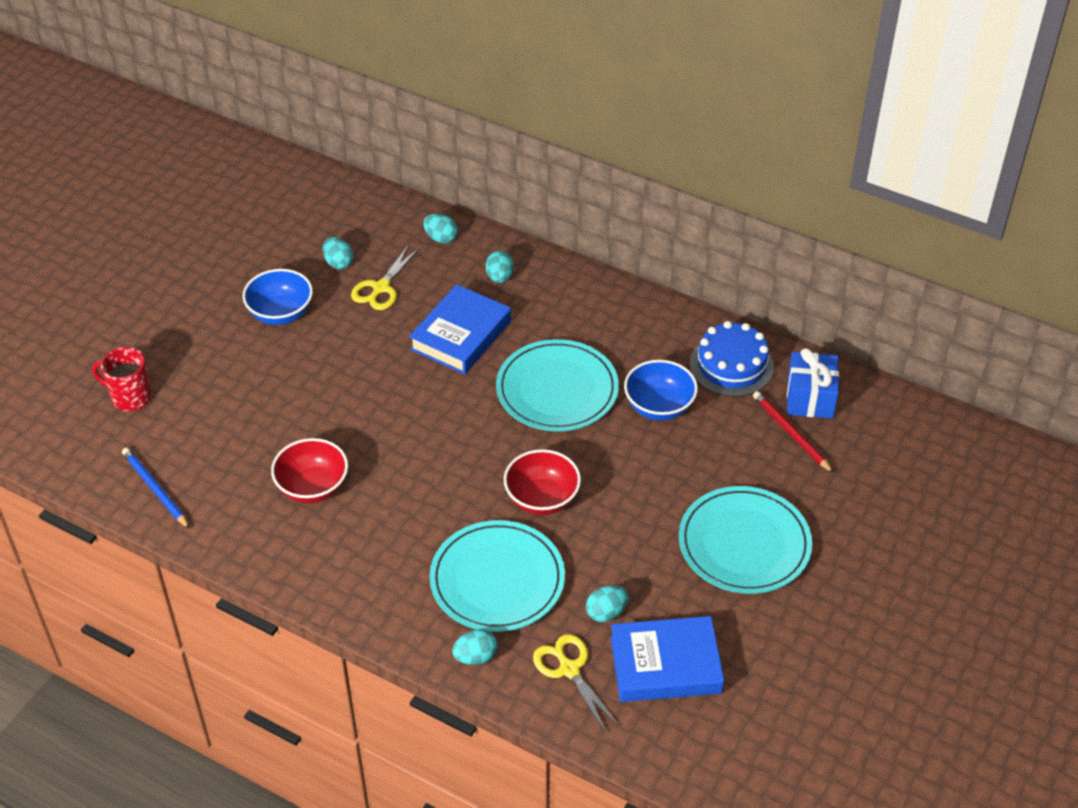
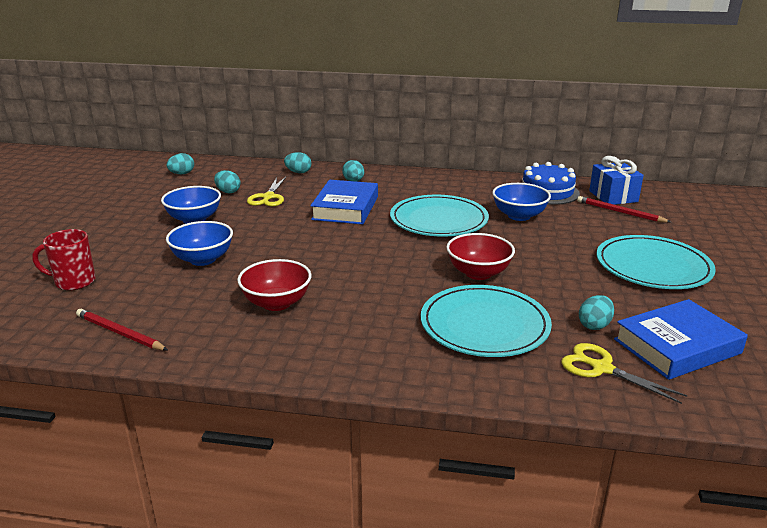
camera: 20 degrees left, 20 degrees down
(155, 489) = (119, 333): blue pencil -> red pencil
(266, 394) = (203, 259): none -> blue bowl
(475, 657) = (511, 380): turquoise egg -> turquoise egg (182, 174)

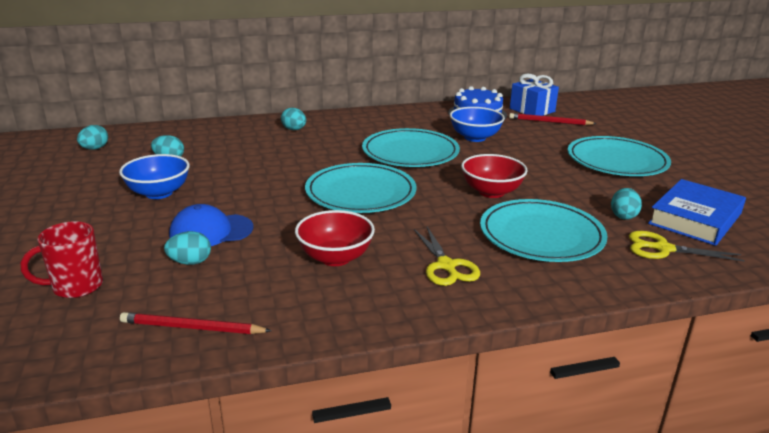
camera: 25 degrees left, 0 degrees up
(203, 259) = (211, 231): blue bowl -> blue cap
(268, 197) = (220, 157): yellow scissors -> yellow scissors (446, 266)
(298, 172) = (228, 129): turquoise egg -> turquoise egg (190, 262)
(345, 208) = (312, 155): blue book -> none
(355, 250) = (360, 192): none -> turquoise plate

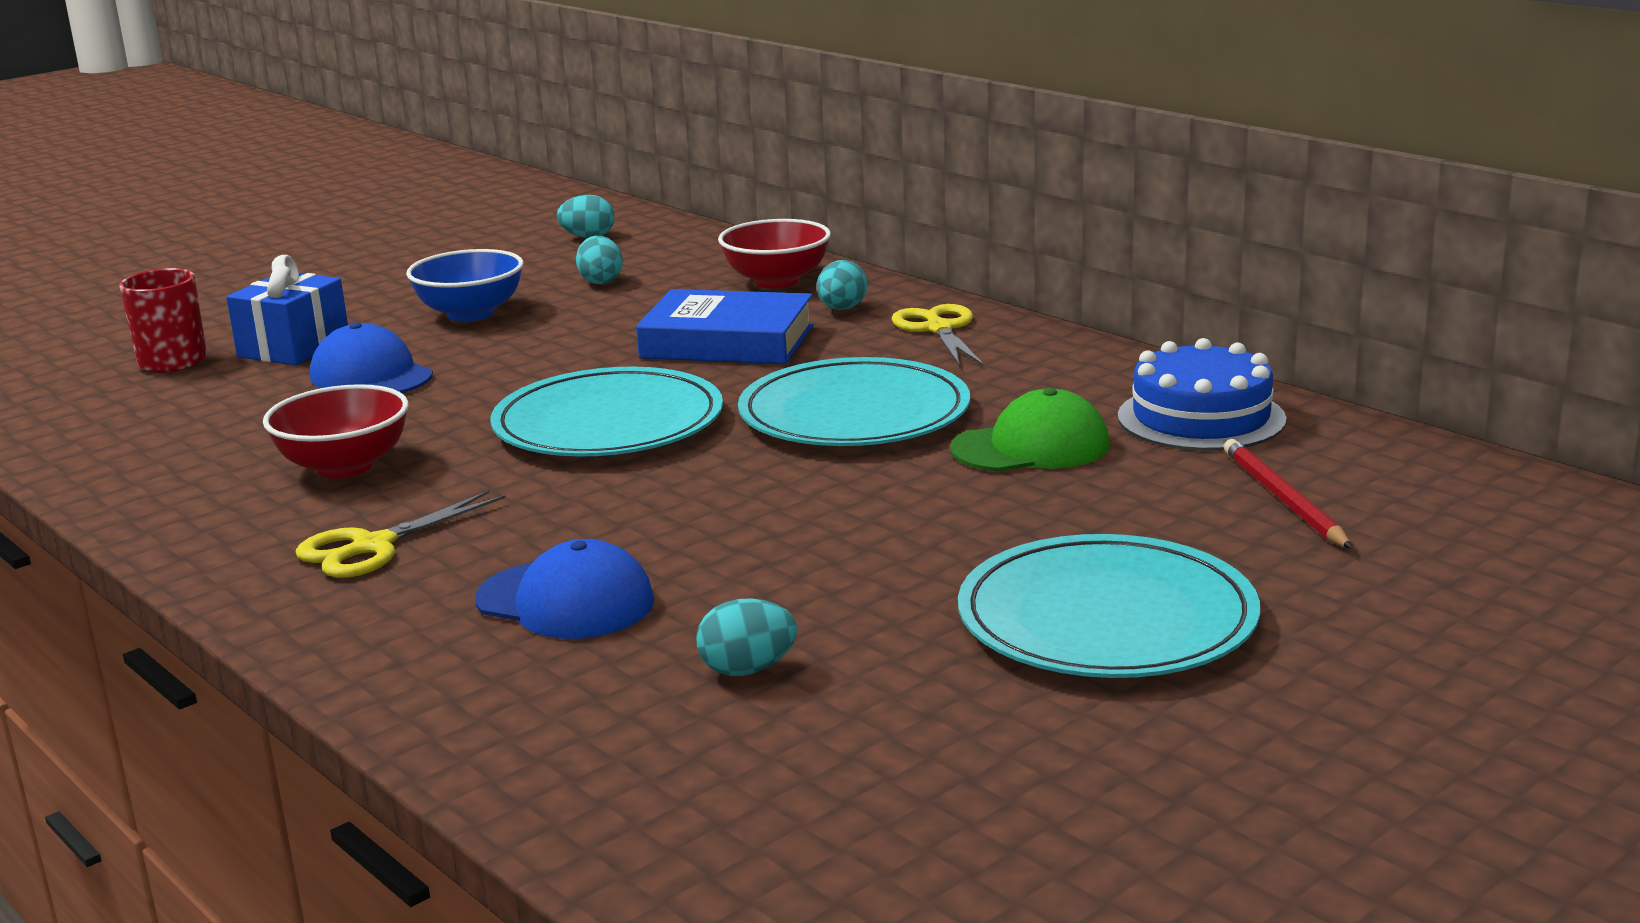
camera: 65 degrees right, 5 degrees down
(190, 262) = (270, 392): turquoise egg -> none
(192, 328) = (101, 443): red pencil -> none
(475, 137) = (1031, 447): blue bowl -> green cap
(491, 192) = (731, 520): red bowl -> red bowl (777, 281)
(532, 110) = (1344, 465): blue gift -> blue gift (294, 348)
(541, 235) = (565, 601): turquoise plate -> blue cap
(663, 249) = (607, 735): yellow scissors -> yellow scissors (938, 329)
(695, 219) = (822, 760): blue book -> blue book (727, 342)

